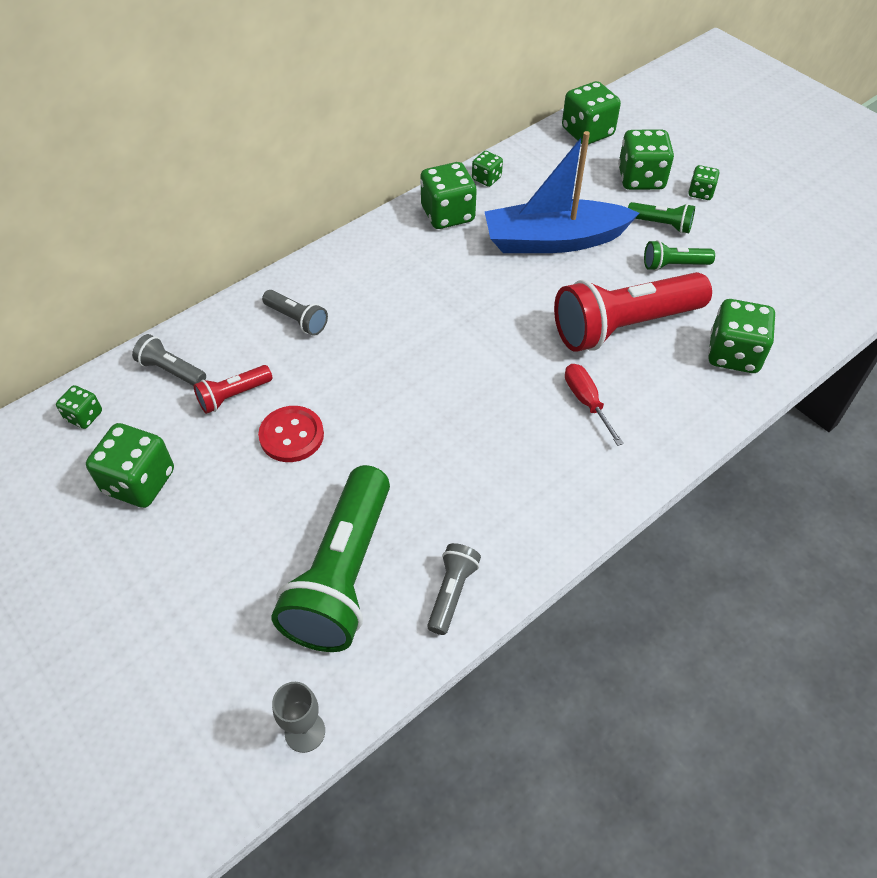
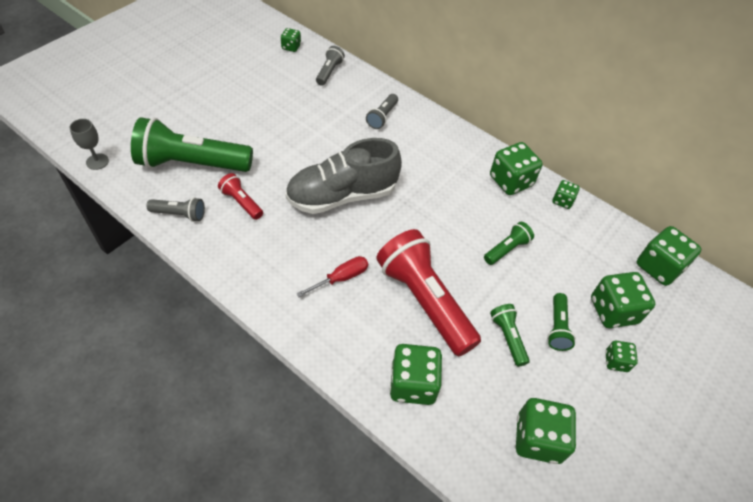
camera: 75 degrees right, 0 degrees up
(139, 482) = (250, 75): green dice -> green dice (538, 439)
(233, 396) = (315, 99): red flashlight -> red flashlight (241, 202)
(291, 435) = (289, 128): red button -> none
(445, 385) = (342, 196): none -> grey shoe
(553, 240) = (507, 249): blue boat -> green flashlight

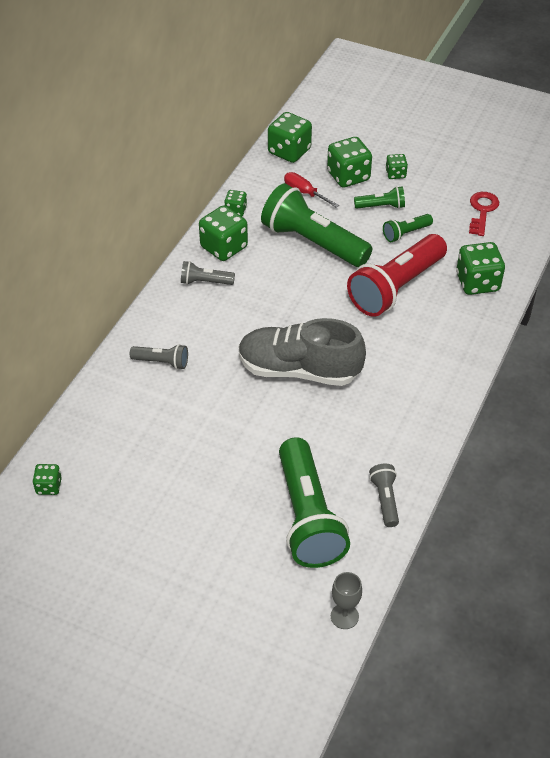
camera: 100 degrees left, 5 degrees down
(241, 202) = (344, 451): red flashlight -> none
(329, 72) = (92, 431): grey flashlight -> grey flashlight (205, 282)
(341, 278) = (400, 348): red screwdriver -> red screwdriver (305, 193)
(342, 196) = (299, 370): grey shoe -> grey shoe turned 135 degrees clockwise
(507, 249) = (313, 242): green flashlight -> green flashlight, size x2.17
(538, 439) = (482, 211): green dice -> red key

